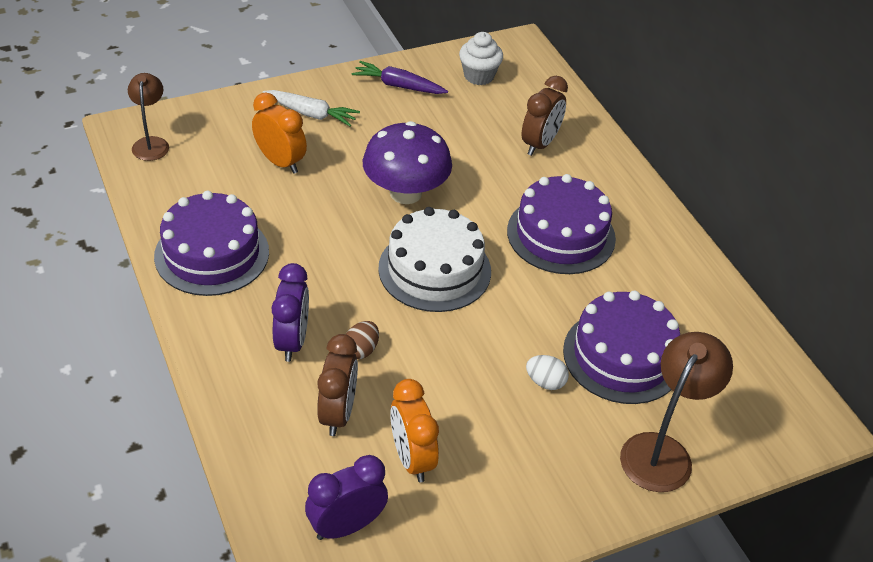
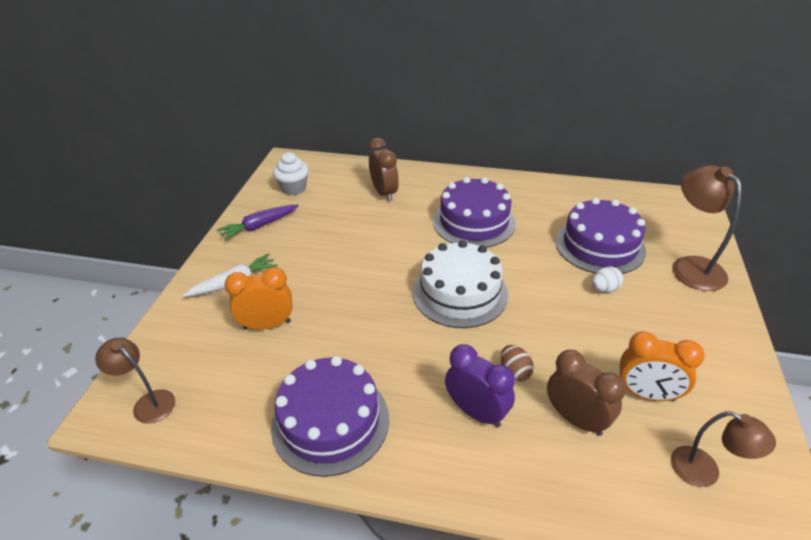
camera: 50 degrees left, 5 degrees down
(346, 526) = (705, 472): purple clock -> brown lamp
(405, 193) = (370, 272): purple mushroom -> none

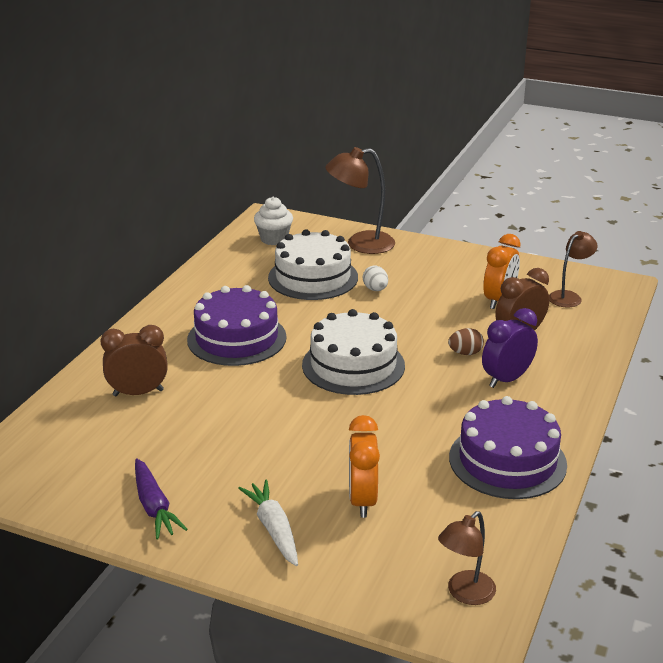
camera: 80 degrees left, 10 degrees down
(294, 188) = (73, 471): white cupcake -> white cupcake (274, 239)
(599, 245) = (313, 277): purple cake -> white cake

